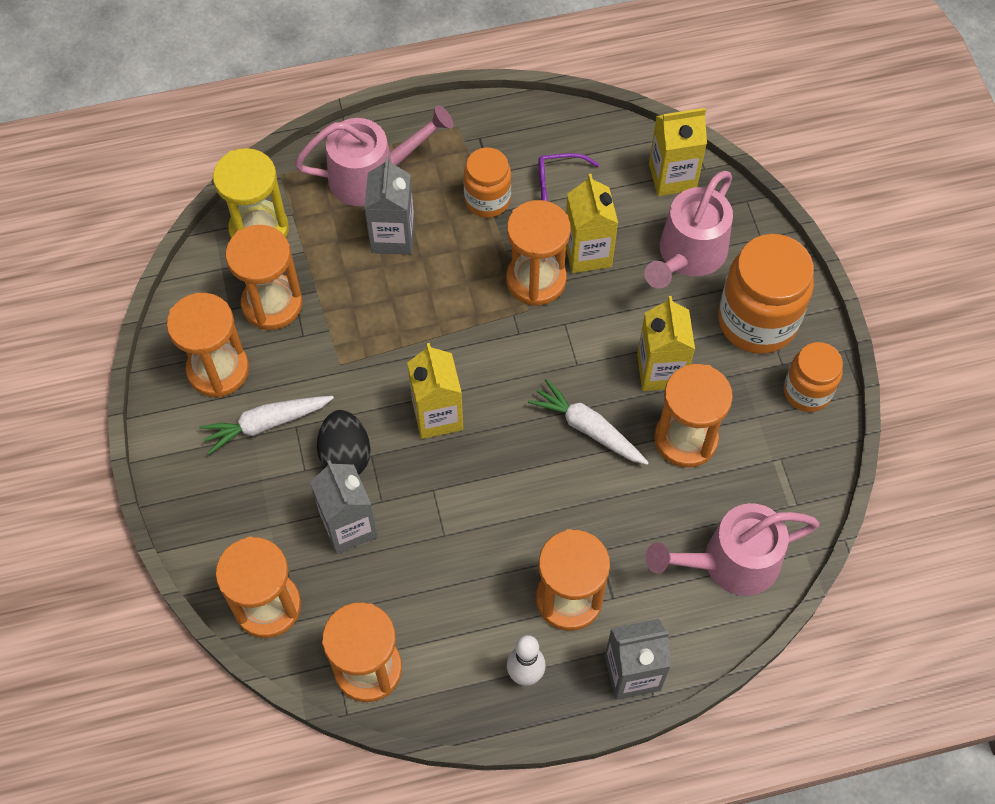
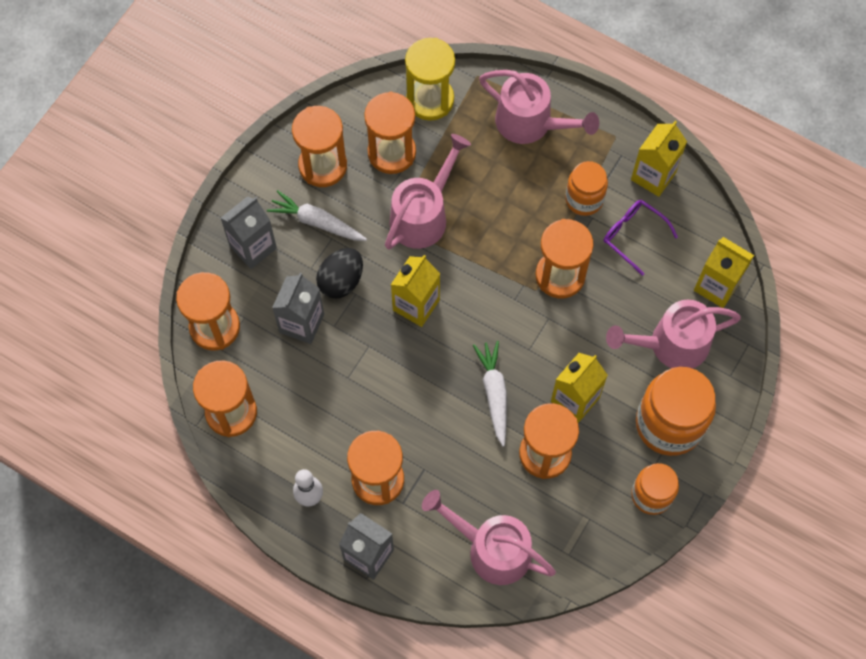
camera: 45 degrees right, 5 degrees up
(360, 332) = (423, 215): none -> pink watering can
(393, 236) = (503, 173): grey carton -> grey carton (253, 247)
(587, 253) = (609, 287): yellow carton -> yellow carton (653, 176)

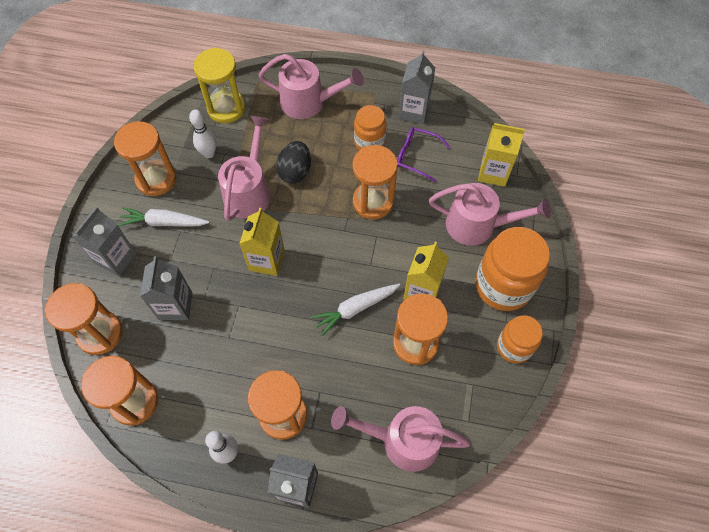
camera: 20 degrees left, 5 degrees down
(341, 281) = (198, 261): black egg -> black egg (295, 171)
(392, 153) = (209, 153): orange hourglass -> white bowling pin
(494, 393) = (355, 309): white carrot -> white carrot turned 90 degrees counterclockwise
(653, 176) = (414, 111): yellow carton -> grey carton
(670, 345) = (478, 225): pink watering can -> pink watering can turned 135 degrees counterclockwise

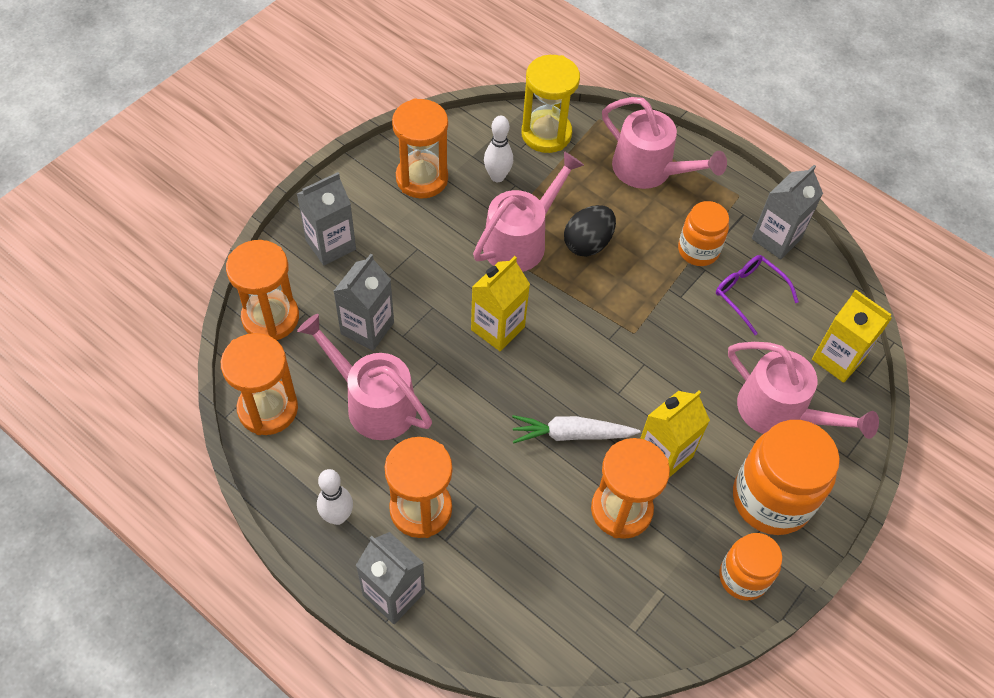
camera: 25 degrees right, 5 degrees down
(164, 222) = (405, 230): white carrot -> none
(373, 202) = (662, 322): orange hourglass -> none
(402, 440) = (542, 610): pink watering can -> pink watering can (373, 402)

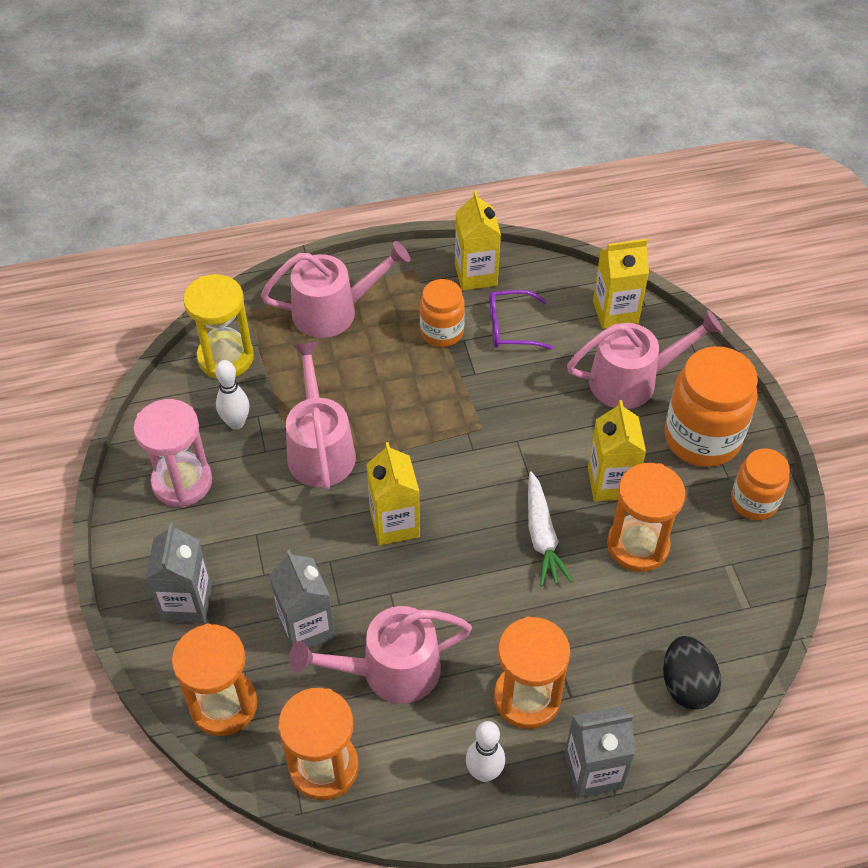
camera: 50 degrees left, 5 degrees down
(422, 178) = (182, 482): orange hourglass -> pink hourglass
(571, 434) = (542, 536): white carrot -> white carrot turned 45 degrees counterclockwise
(587, 243) = (367, 402): black egg -> black egg (686, 685)
(776, 239) = (476, 275): grey carton -> yellow carton

